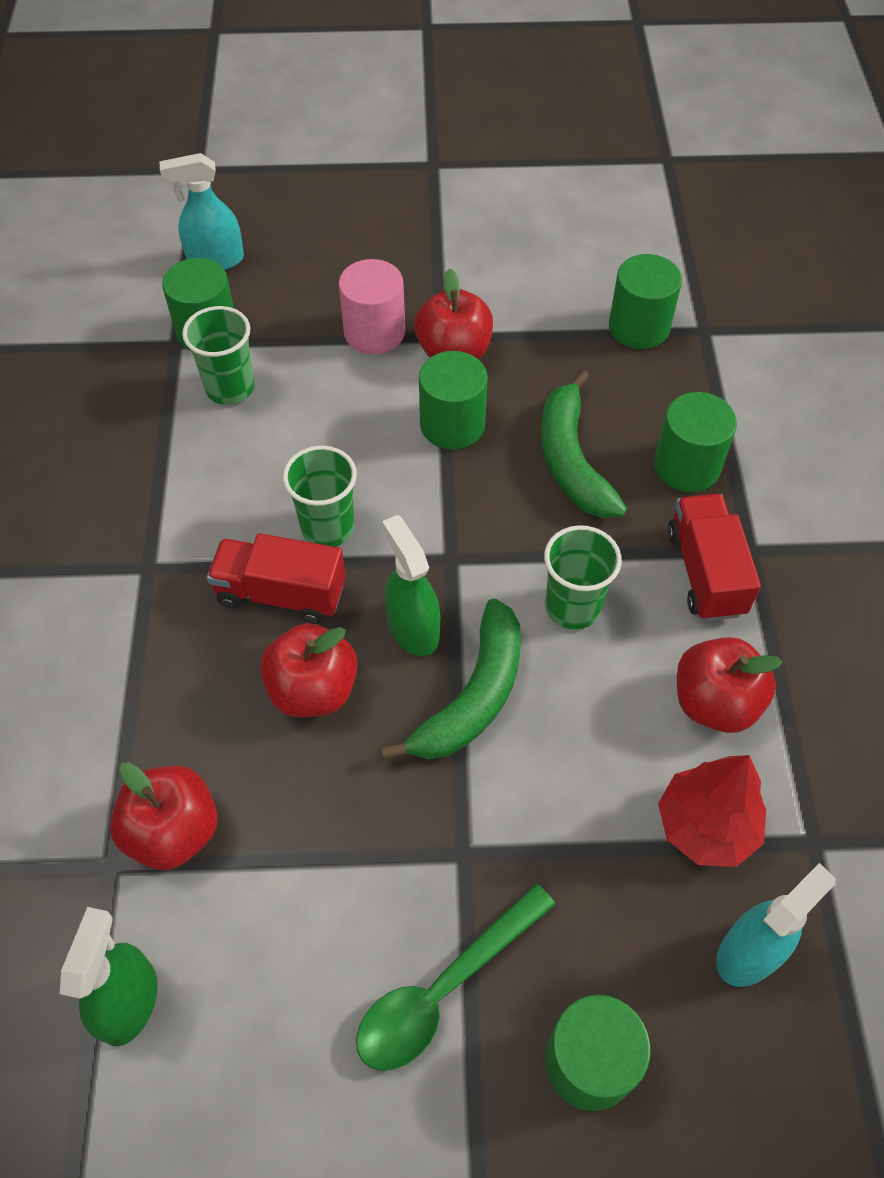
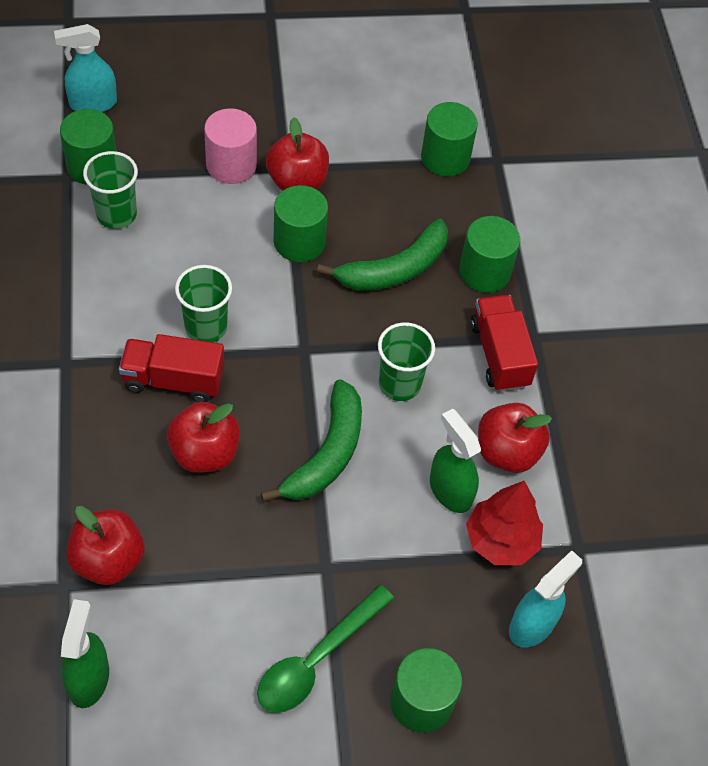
camera: 10 degrees left, 0 degrees up
(413, 628) = (278, 404): green spray bottle -> green spray bottle (450, 490)
(571, 460) = (395, 269): green banana -> green banana turned 105 degrees counterclockwise

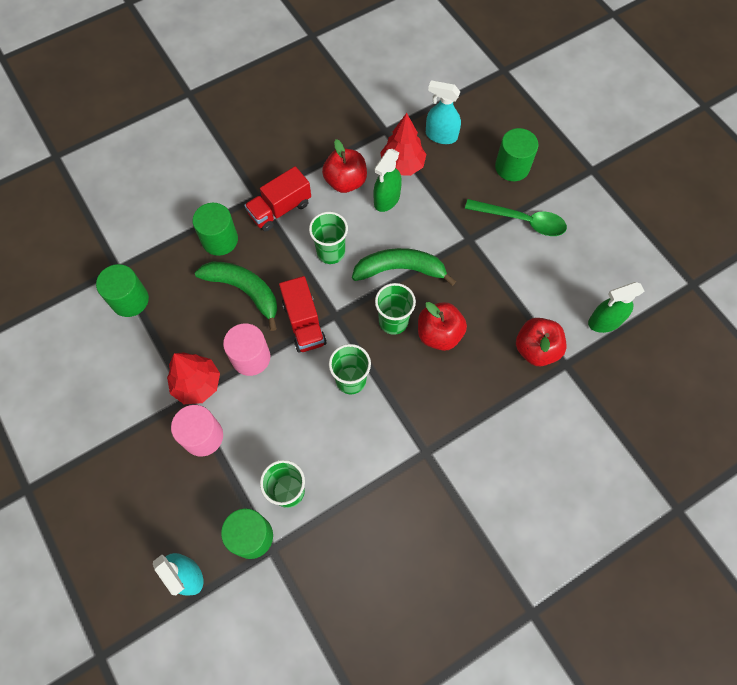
camera: 110 degrees left, 10 degrees up
(173, 380) = (400, 378): red truck -> red truck (304, 323)
(255, 409) = (393, 321): none -> green cup
(297, 181) = (197, 384): red apple -> red tree
(299, 242) = (251, 357): green cylinder -> pink cylinder

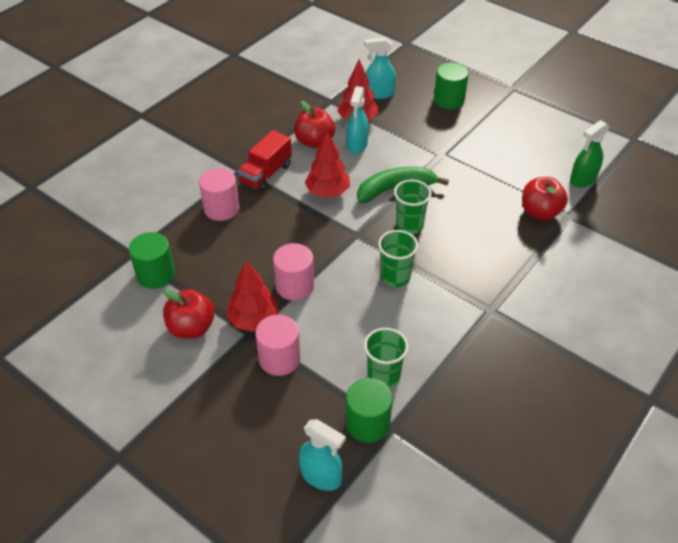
camera: 20 degrees left, 20 degrees down
(220, 240) = (221, 208): green cylinder -> pink cylinder
(244, 290) = (263, 239): green banana -> none
(304, 323) = (330, 248): red truck -> none
(331, 252) = (327, 192): green cup -> red tree
(386, 199) = (357, 145): green spray bottle -> turquoise spray bottle
(439, 334) = (453, 224): red apple -> red apple (191, 328)
(522, 221) = (477, 132): green spoon -> none

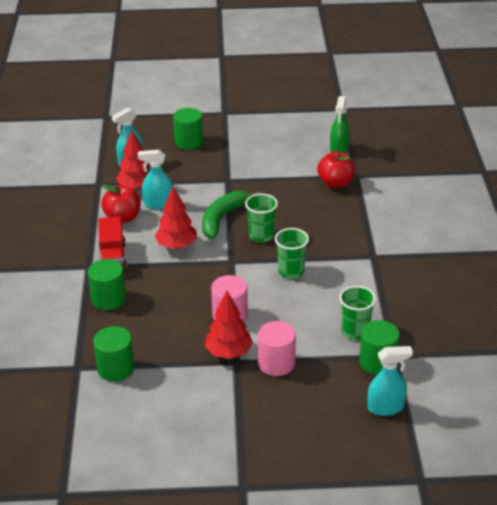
camera: 40 degrees left, 10 degrees down
(191, 328) = (190, 383): red apple -> none
(221, 208) = (108, 299): pink cylinder -> green cylinder
(357, 145) = (158, 204): turquoise spray bottle -> turquoise spray bottle turned 120 degrees clockwise

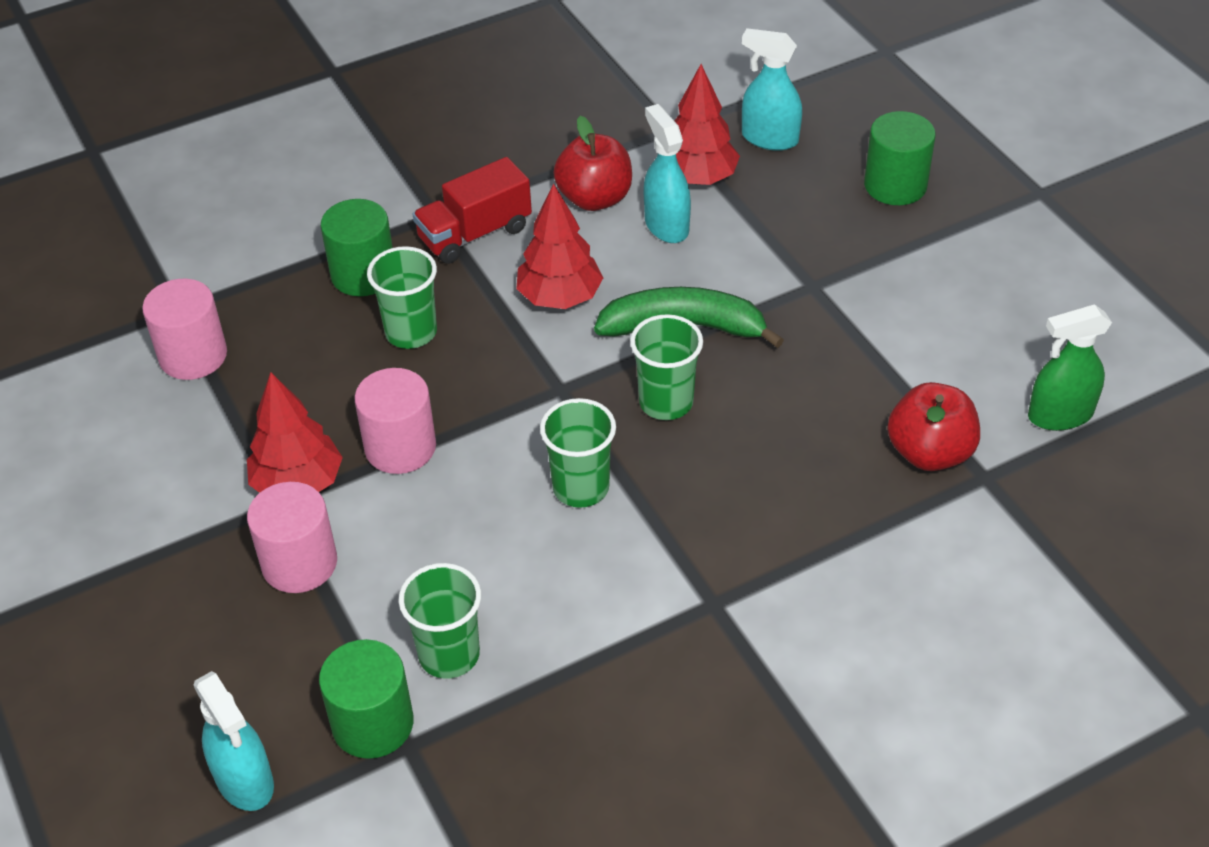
camera: 65 degrees right, 10 degrees up
(116, 368) = (193, 356): green cylinder -> pink cylinder
(160, 294) = (411, 332): none -> green cup

